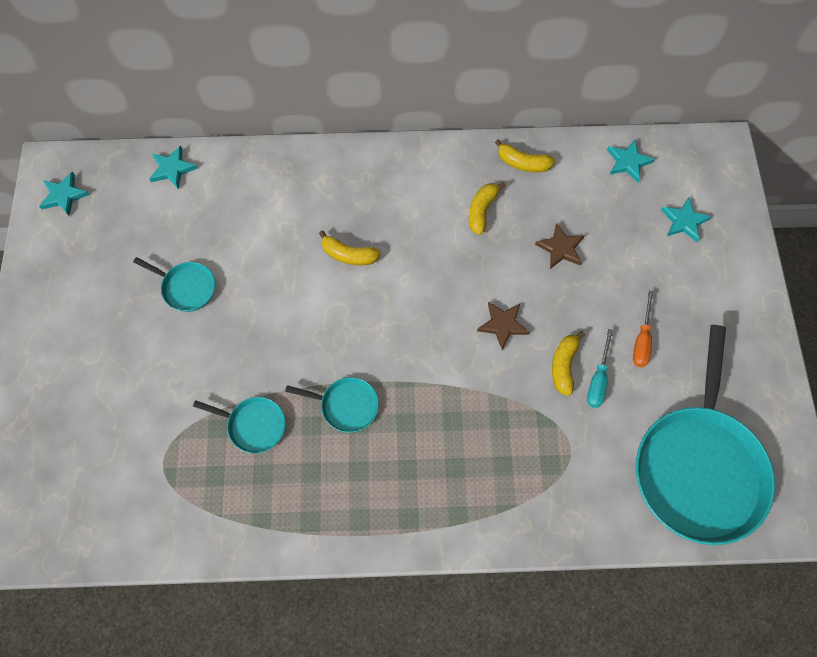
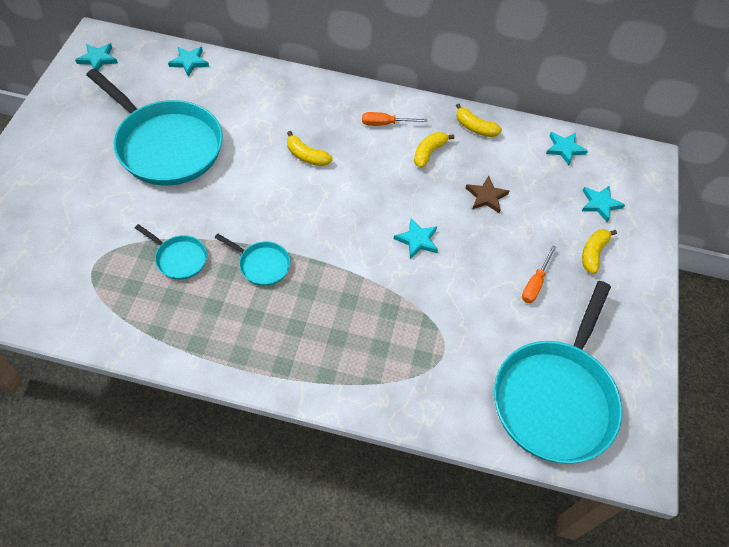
camera: 10 degrees right, 10 degrees down
(186, 288) = (166, 145): turquoise pan -> turquoise pan, size x2.29
(422, 187) = (385, 124): none -> orange screwdriver
(503, 325) = (417, 240): brown star -> turquoise star
(564, 366) = (460, 285): yellow banana -> yellow banana (593, 253)
(598, 379) = (486, 303): turquoise screwdriver -> none

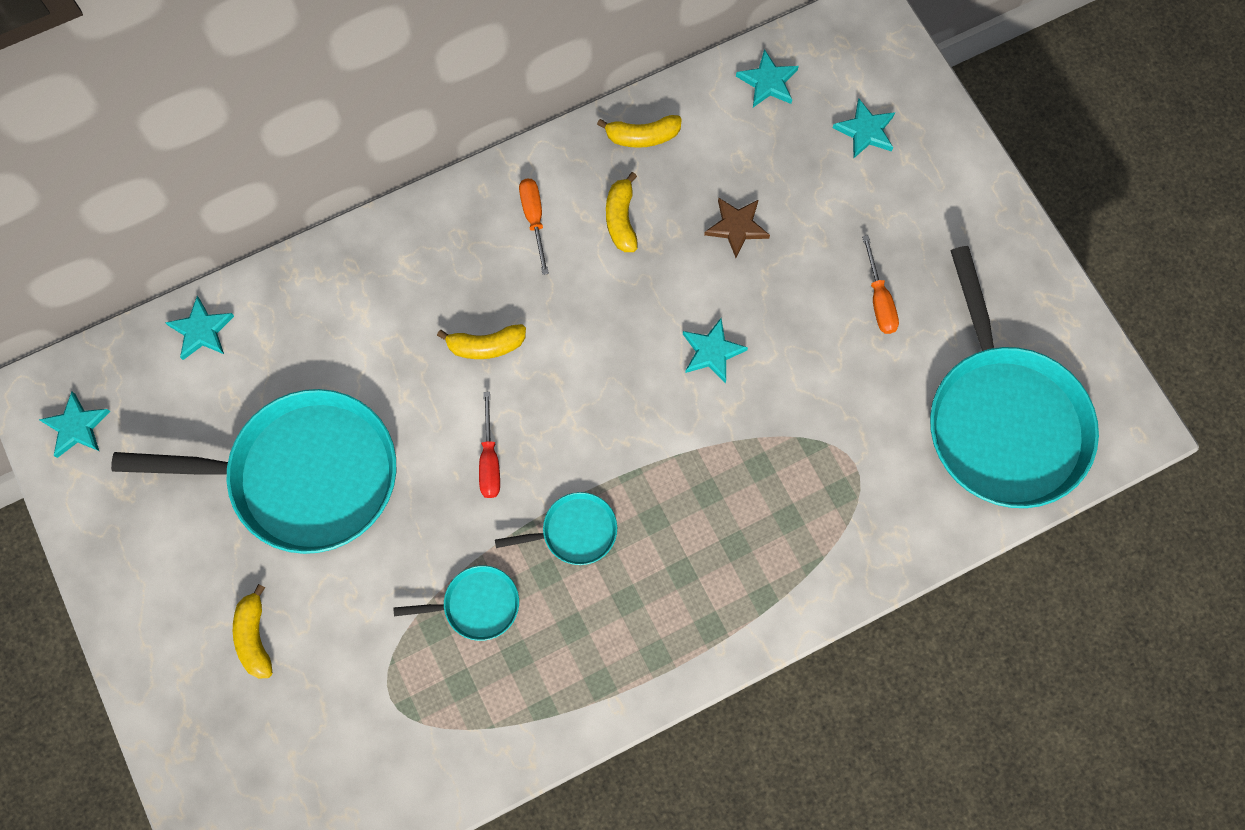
camera: 35 degrees left, 15 degrees up
(255, 203) = (489, 460): none -> red screwdriver
(385, 124) = (534, 219): orange screwdriver -> orange screwdriver turned 120 degrees clockwise
(593, 253) = (908, 207): yellow banana -> yellow banana (255, 637)

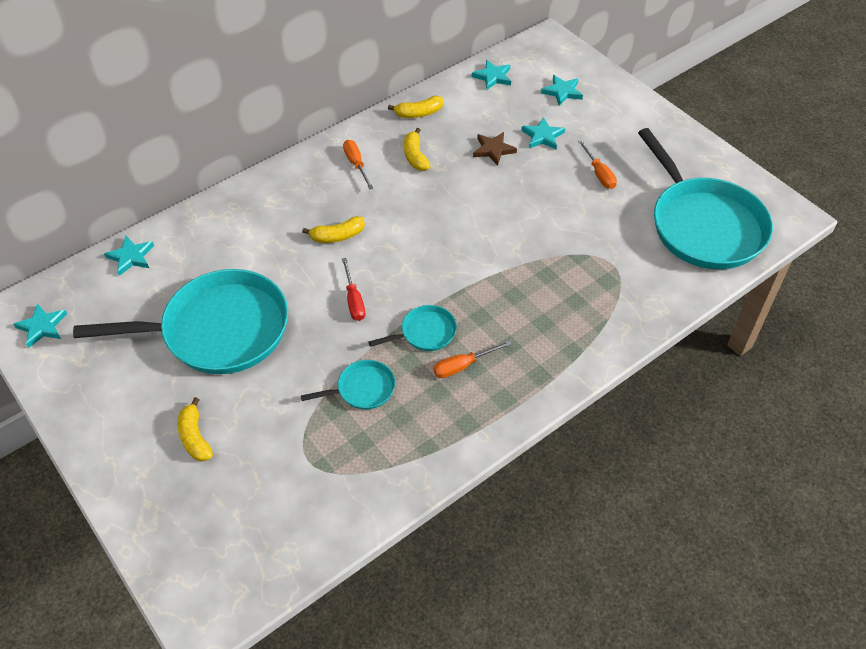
camera: 10 degrees left, 20 degrees down
(613, 594) = (463, 366): none -> orange screwdriver
(712, 352) = (495, 217): turquoise star -> turquoise star (542, 136)

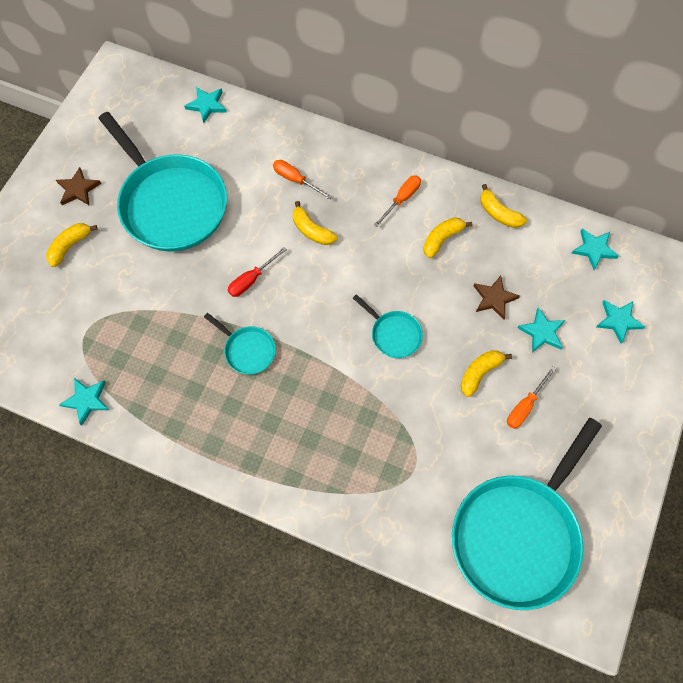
camera: 60 degrees right, 15 degrees up
(42, 327) = (114, 94): turquoise star -> turquoise star (87, 400)
(131, 404) = (78, 189): none -> brown star
(362, 389) = (168, 334): turquoise pan -> turquoise pan (393, 334)
(463, 366) = (229, 396): orange screwdriver -> orange screwdriver (295, 180)
(553, 187) = (479, 373): none -> yellow banana

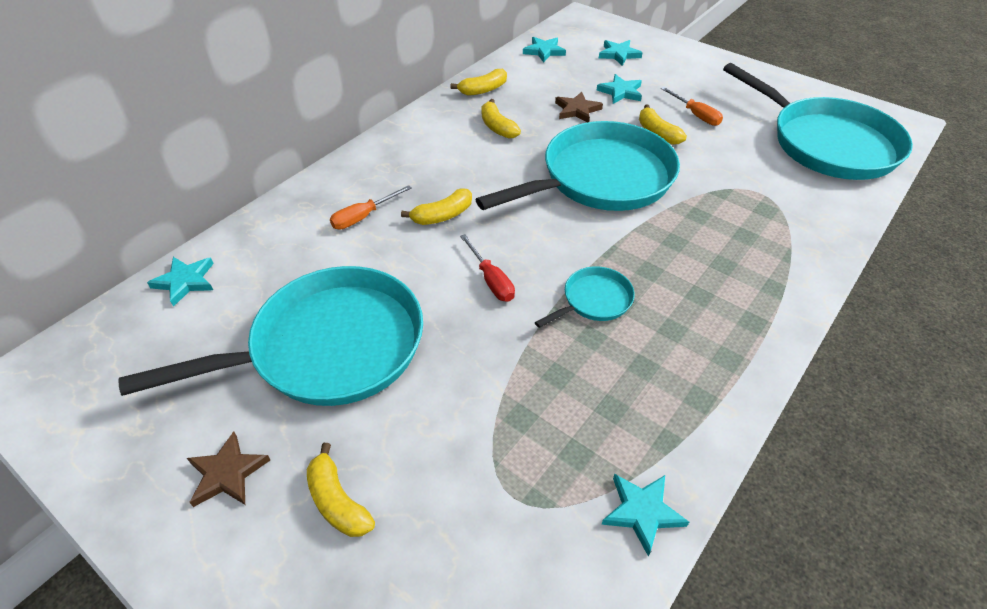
camera: 75 degrees left, 20 degrees down
(393, 334) = (601, 178): turquoise pan -> turquoise pan, size x2.29
(402, 199) = (435, 143): orange screwdriver -> none

